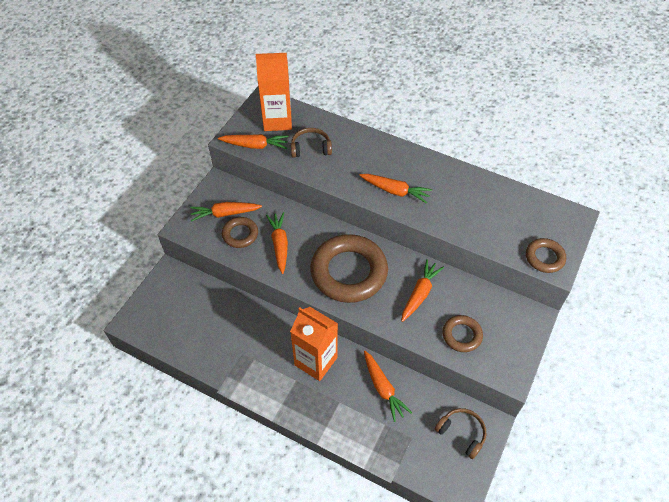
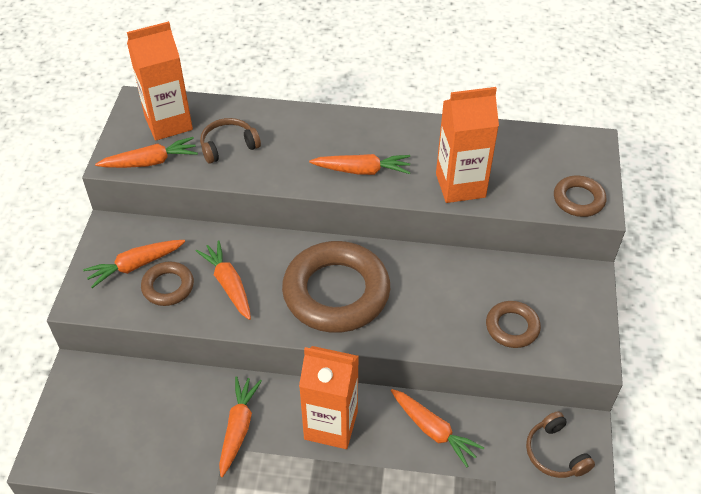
camera: 20 degrees left, 5 degrees down
(420, 294) = (438, 292): orange carrot -> orange carrot (238, 428)
(461, 222) = (460, 185): none -> orange carton
(462, 433) = (555, 453): brown headphones -> brown headphones turned 135 degrees counterclockwise

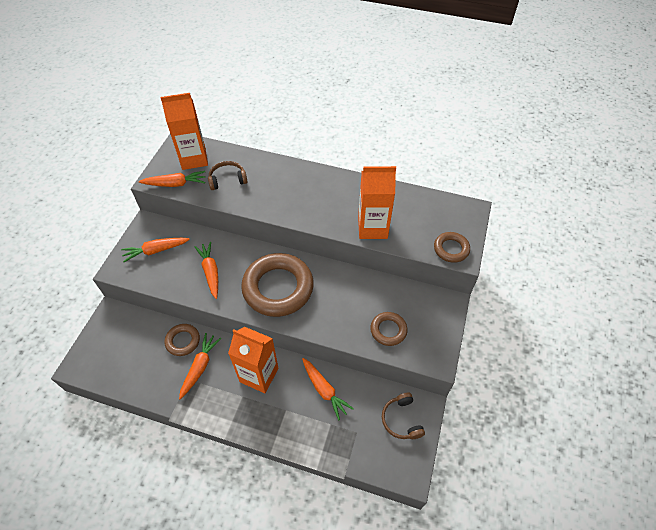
camera: 10 degrees right, 5 degrees up
(168, 286) = (172, 268): brown ring -> brown ring (183, 341)
(362, 170) = (309, 208): orange carrot -> none

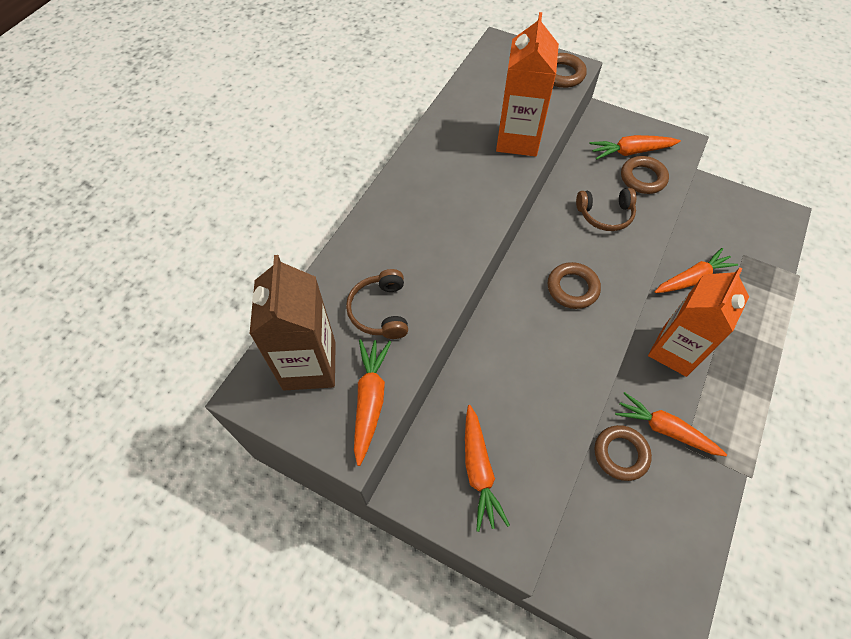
camera: 80 degrees left, 5 degrees up
(194, 159) = (309, 365): orange carton -> brown carton
(210, 272) = (535, 379): orange carrot -> orange carrot (631, 152)
(278, 288) = (572, 288): brown ring -> brown ring, size x0.49
(401, 420) = (724, 210): brown headphones -> brown headphones (605, 215)

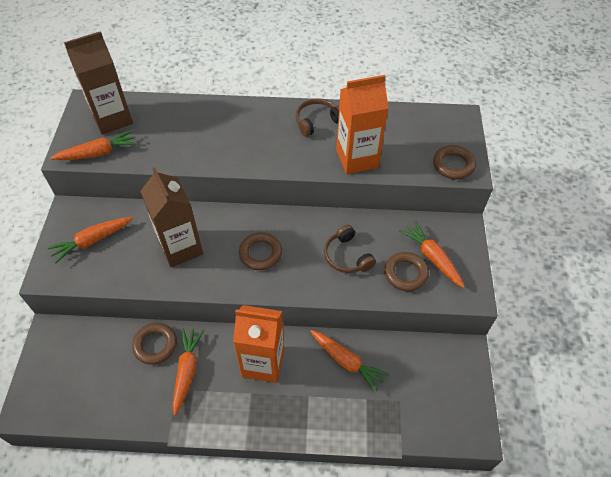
camera: 65 degrees right, 5 degrees down
(380, 311) = (163, 136): brown headphones -> brown headphones (317, 121)
(532, 366) = (181, 248): none -> brown carton

